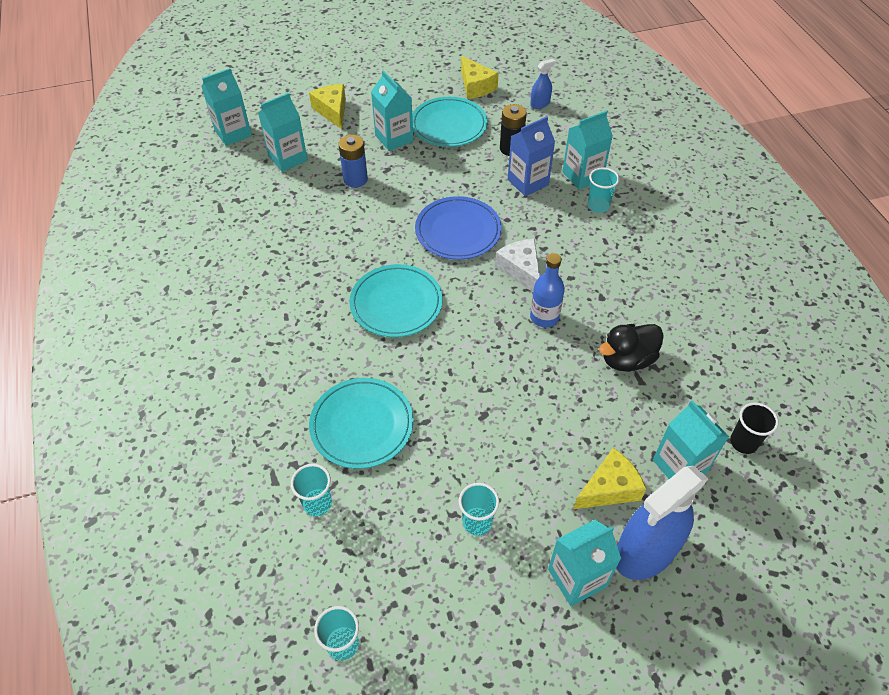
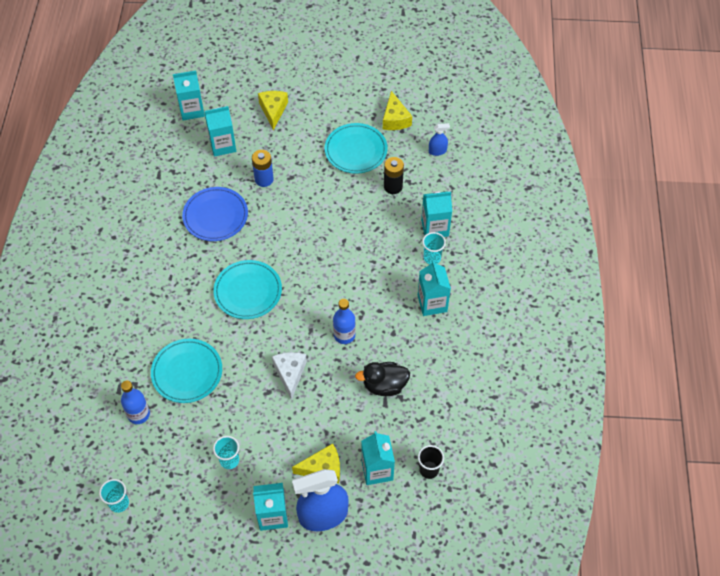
camera: 20 degrees right, 5 degrees up
(317, 503) = (138, 414): turquoise cup -> blue bottle
(394, 138) = (308, 150): turquoise carton -> turquoise carton (432, 303)
(458, 231) = (318, 247): blue plate -> blue plate (215, 216)
(521, 270) = (347, 293): white cheese -> white cheese (290, 374)
(528, 182) = (390, 221): blue carton -> none

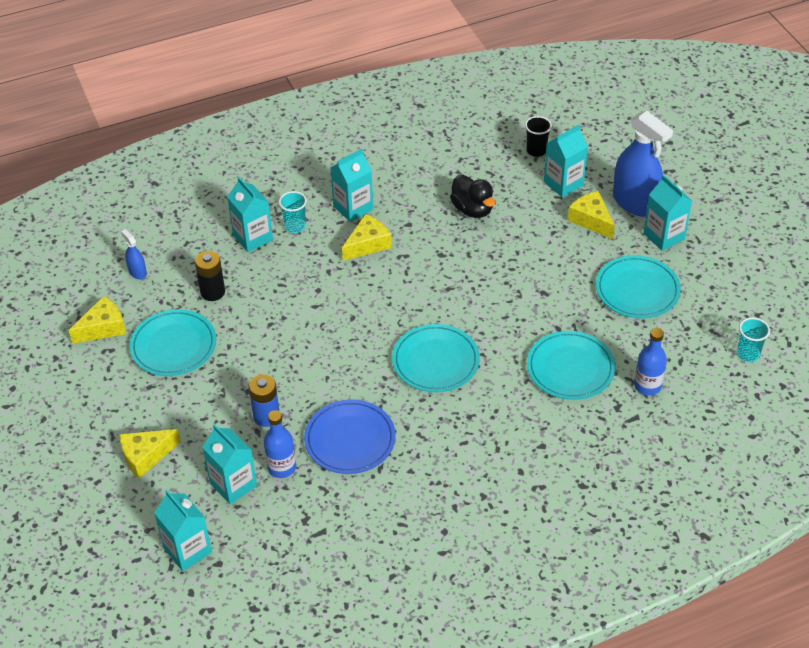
camera: 115 degrees left, 10 degrees down
(229, 460) = (637, 290): turquoise cup -> turquoise plate
(290, 374) = (510, 283): white cheese -> none
(344, 335) = (436, 260): blue bottle -> blue bottle (282, 467)
(386, 297) = (368, 244): none -> yellow cheese

